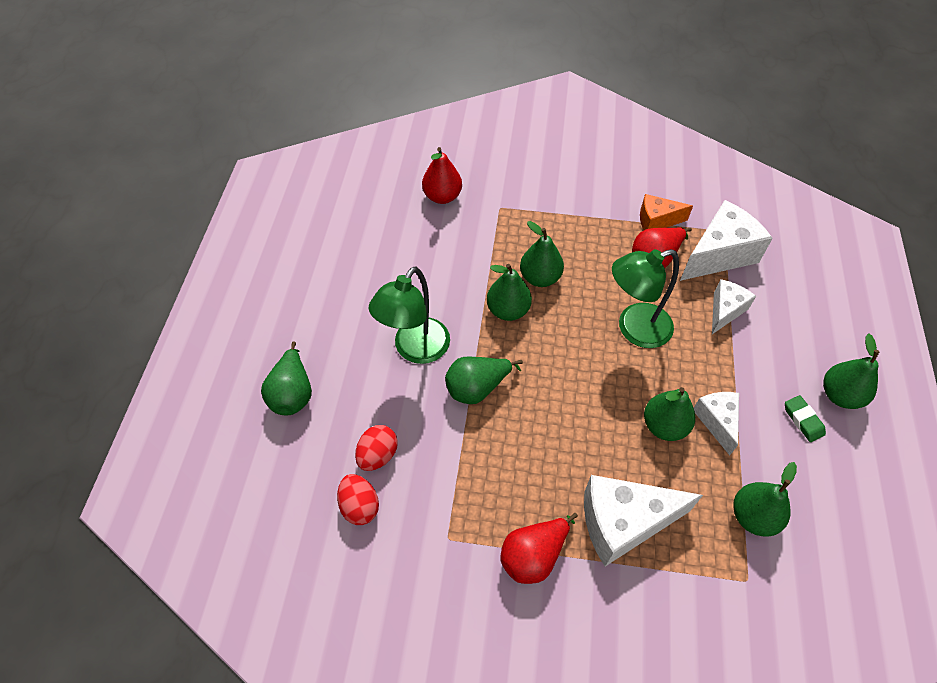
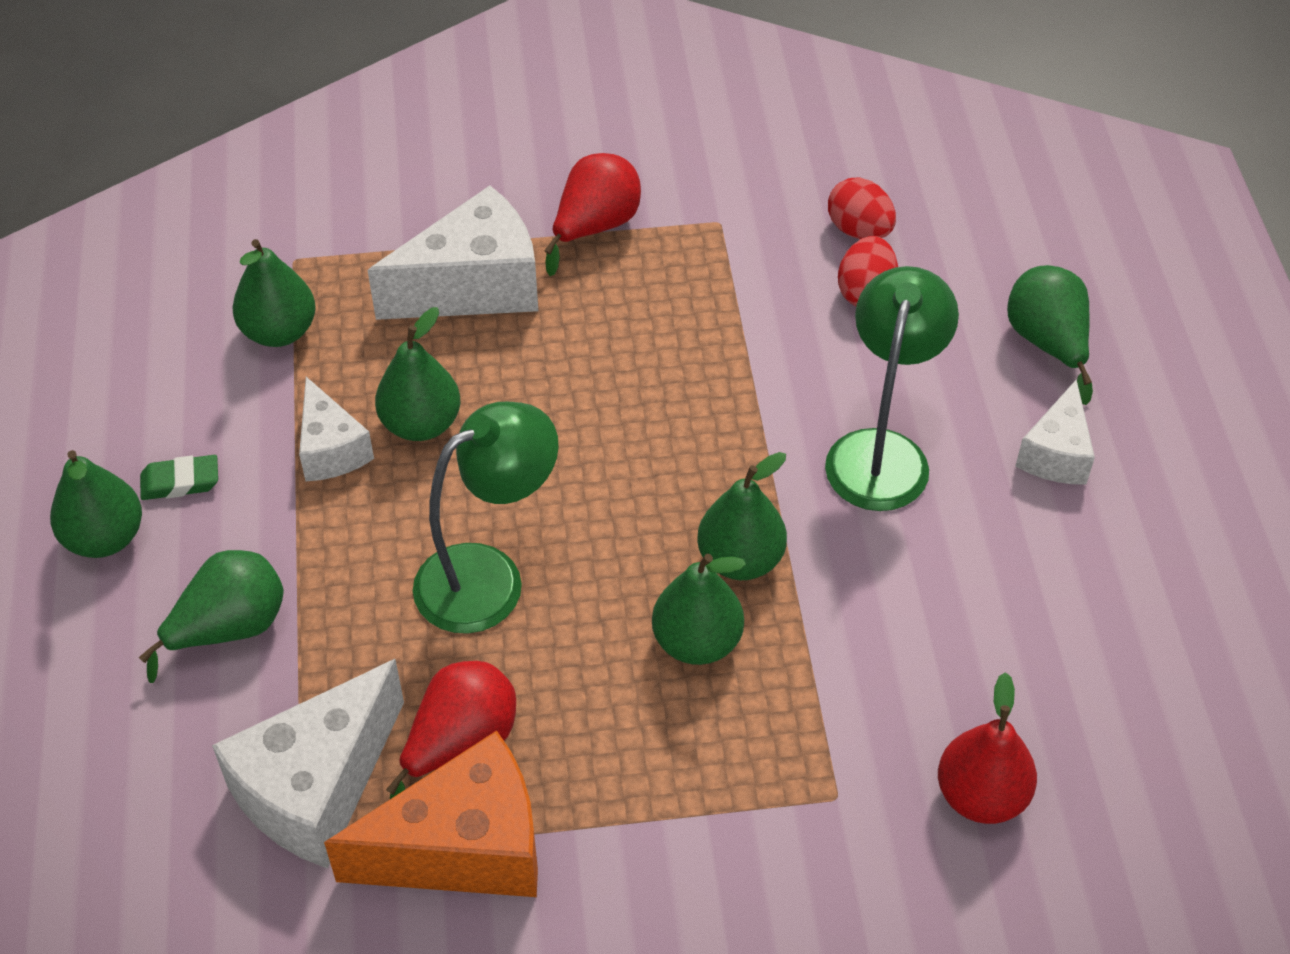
camera: 165 degrees right, 5 degrees down
(477, 388) = (749, 415): green pear -> green pear (229, 628)
(656, 220) = (464, 848): orange cheese -> orange cheese, size x1.73
(725, 311) = (308, 655): white cheese -> white cheese (1056, 454)
(803, 420) = (180, 482): green eraser -> green eraser turned 60 degrees counterclockwise

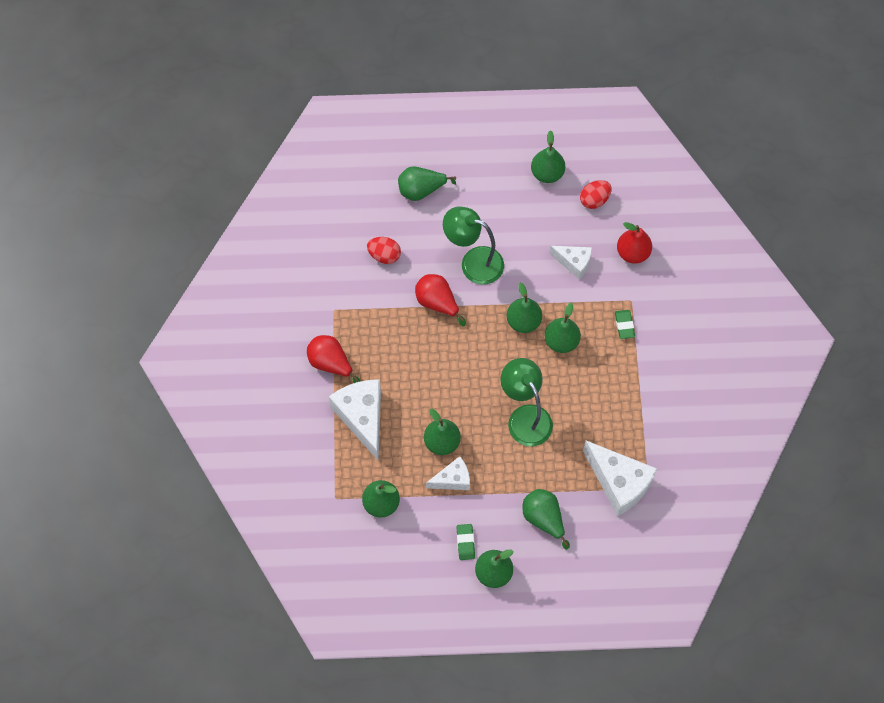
camera: 85 degrees left, 15 degrees up
(460, 743) = (602, 430): red pear -> red pear (437, 303)
(464, 848) = (646, 430): orange cheese -> none
(761, 783) = (624, 325): none -> green eraser
(859, 230) = (346, 252): red egg -> red egg (594, 200)
(1056, 454) = (480, 198): white cheese -> white cheese (574, 263)
(1167, 587) = (547, 173): none -> green pear

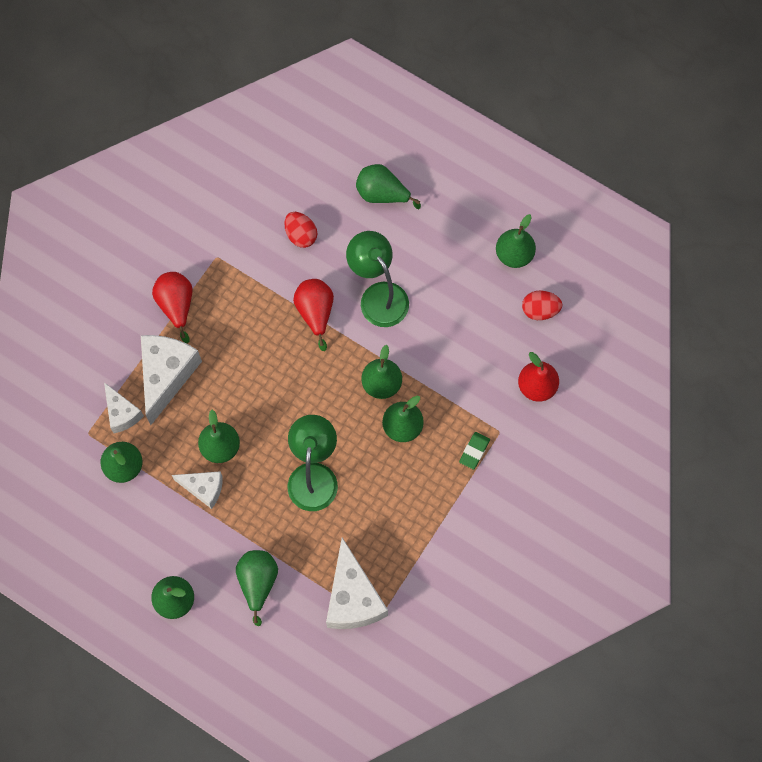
camera: 35 degrees right, 5 degrees up
(465, 542) = (171, 555): green eraser -> none
(574, 263) = (472, 359): white cheese -> white cheese (122, 413)

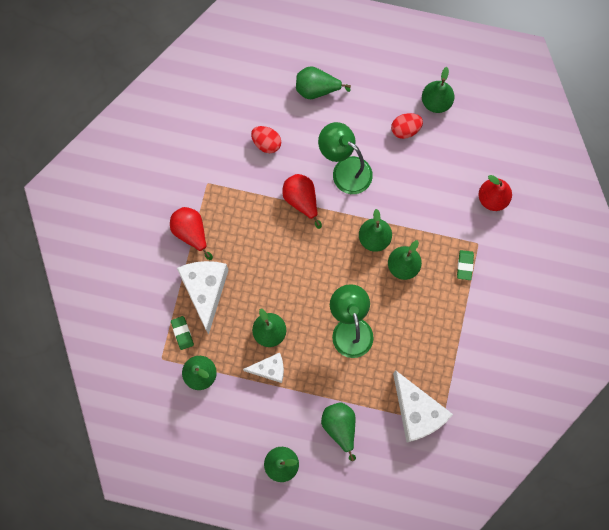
camera: 20 degrees left, 5 degrees up
(122, 413) = (182, 333): white cheese -> green eraser
(540, 310) = (472, 138): red egg -> red egg (405, 129)

